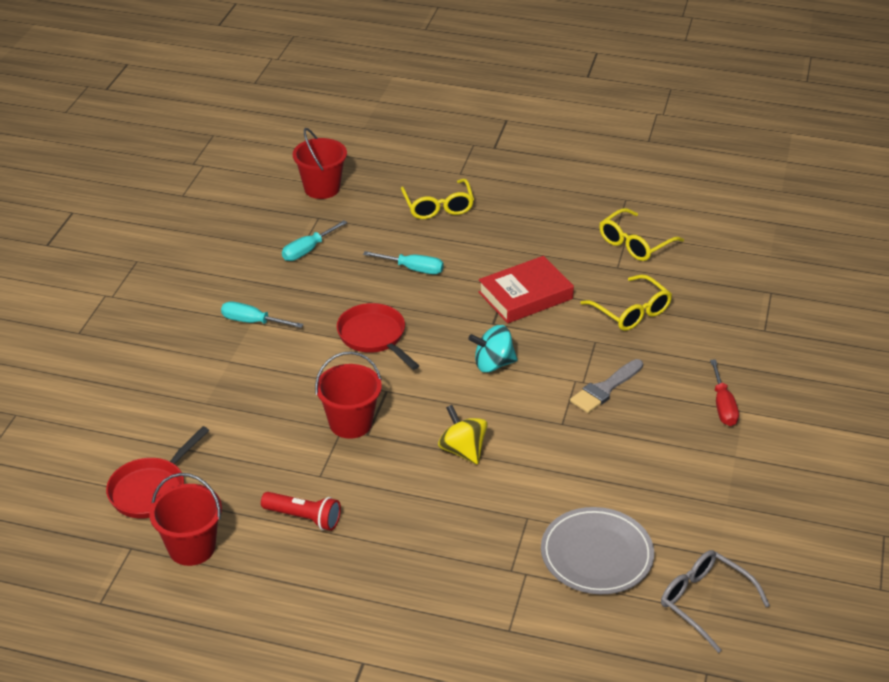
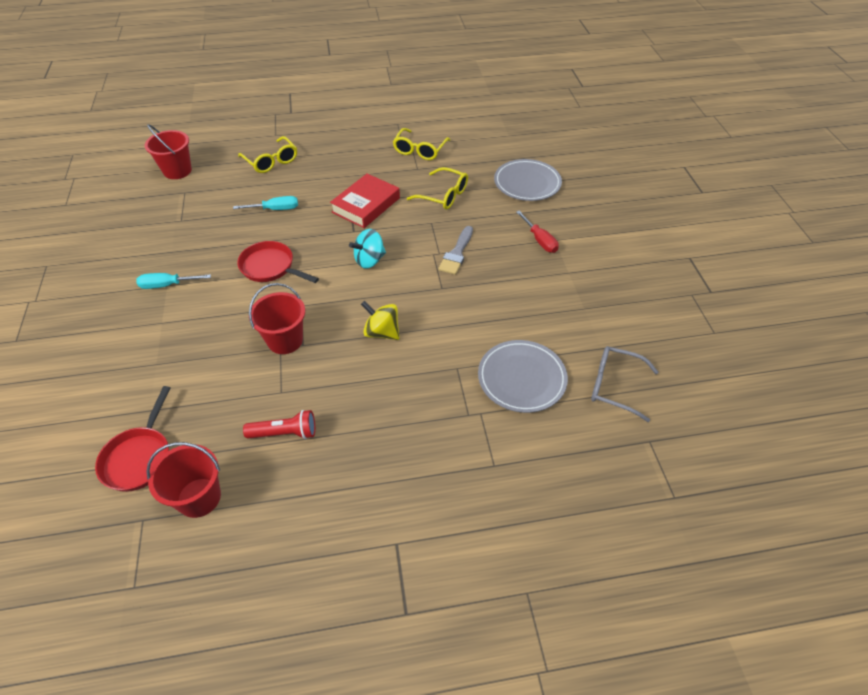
camera: 25 degrees left, 10 degrees up
(308, 250) = (187, 218): turquoise screwdriver -> none
(754, 328) = (527, 183): none -> grey plate

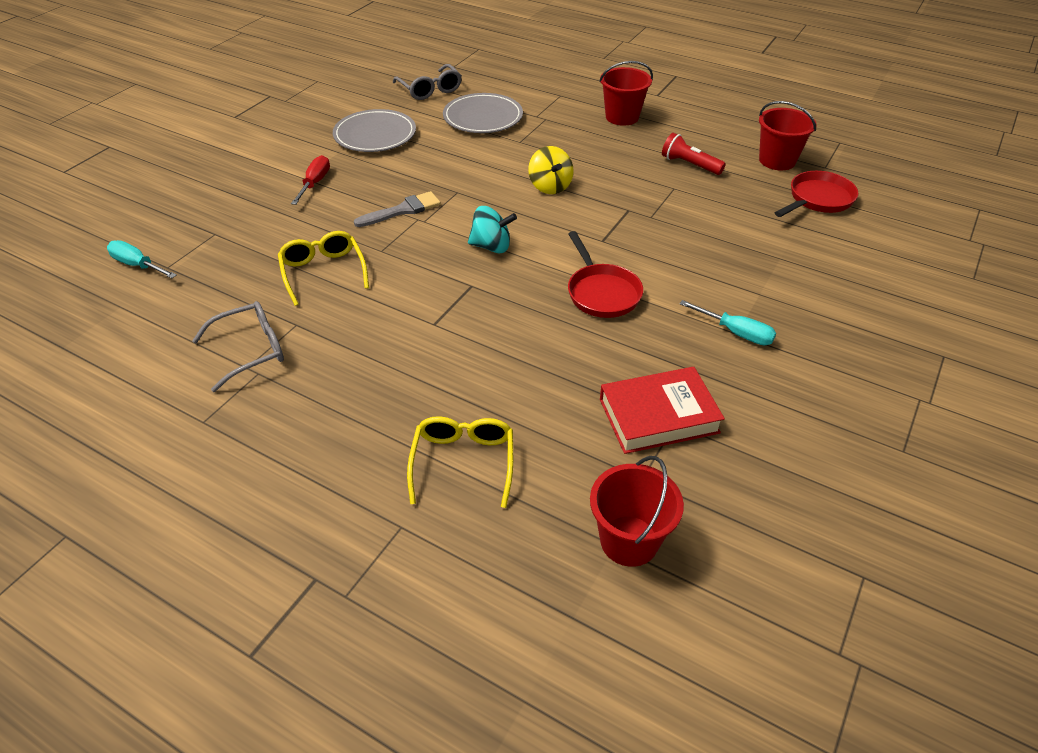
camera: 140 degrees left, 5 degrees down
(275, 209) = (534, 366): turquoise screwdriver -> turquoise screwdriver (138, 265)
(285, 340) = (641, 220): red bucket -> red bucket (622, 117)
(366, 205) = (420, 309): red book -> red book (658, 416)
(420, 150) = (250, 351): yellow glasses -> grey glasses
(527, 183) = (222, 237): grey plate -> grey plate (375, 135)

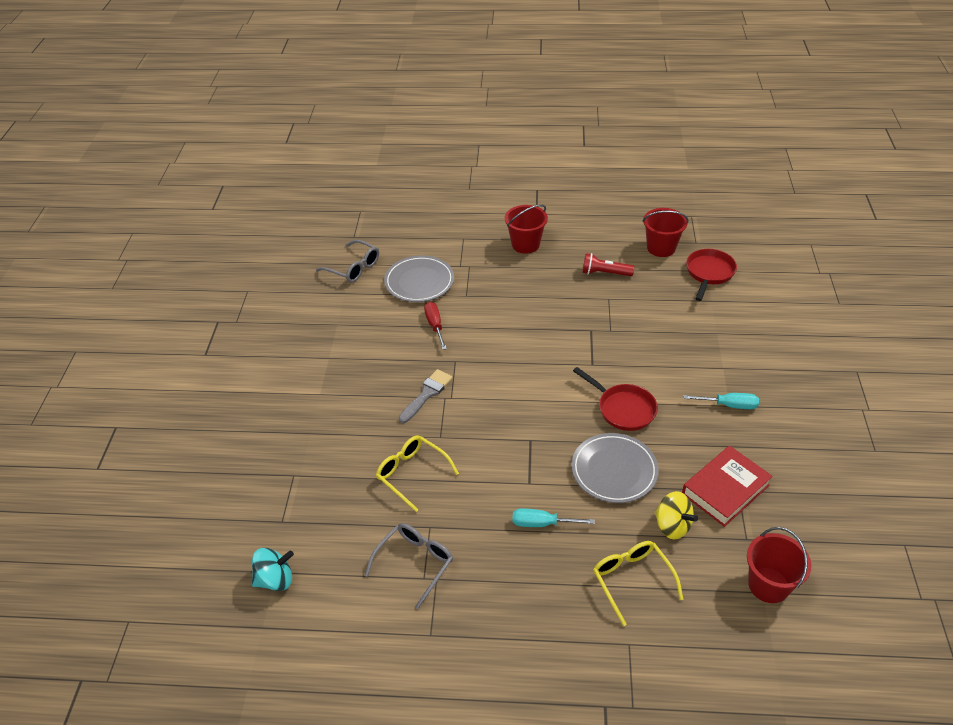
camera: 25 degrees left, 0 degrees up
(138, 265) = (255, 530): turquoise screwdriver -> turquoise screwdriver (542, 523)
(315, 183) = (335, 396): red screwdriver -> red screwdriver (435, 326)
(375, 135) = (345, 330): grey plate -> grey plate (614, 470)
(491, 246) = (519, 400): turquoise spinning top -> turquoise spinning top (275, 579)
(550, 186) = (520, 330): yellow spinning top -> yellow spinning top (672, 526)

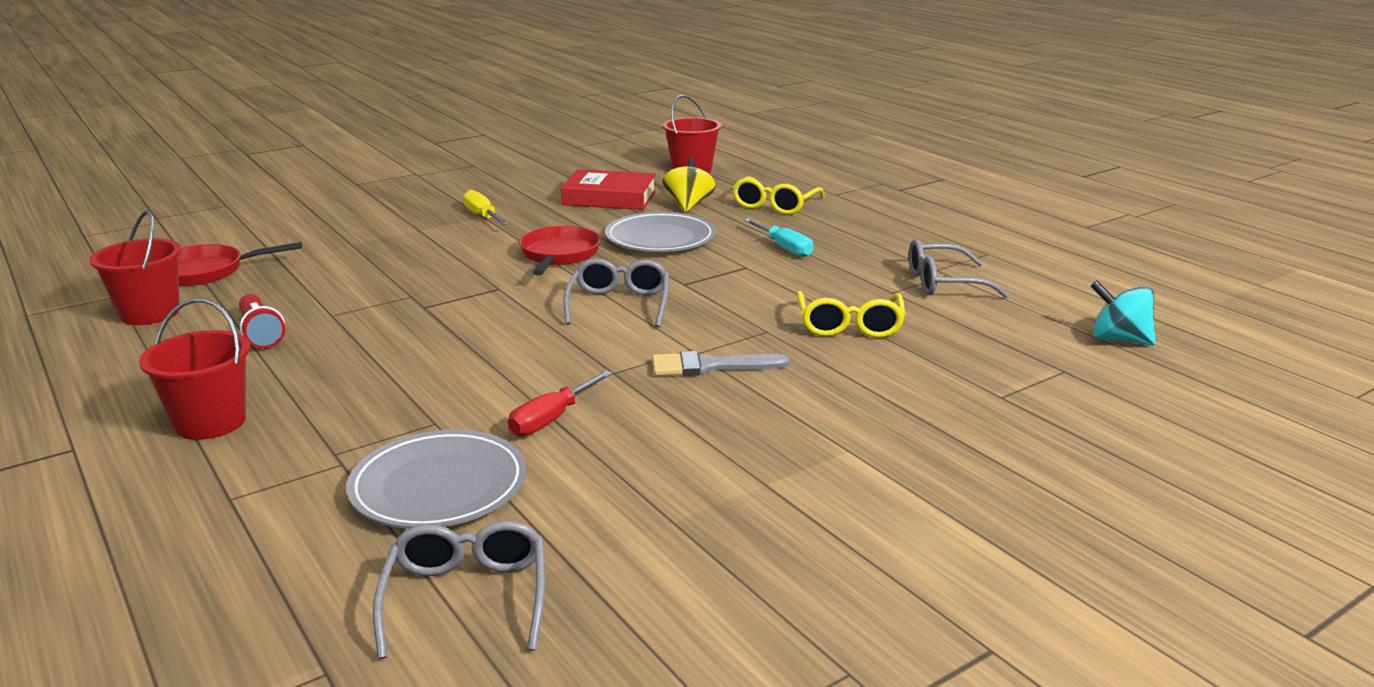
camera: 130 degrees left, 20 degrees down
(526, 398) = (619, 305): none -> grey glasses
(728, 405) = (483, 216): turquoise screwdriver -> yellow screwdriver

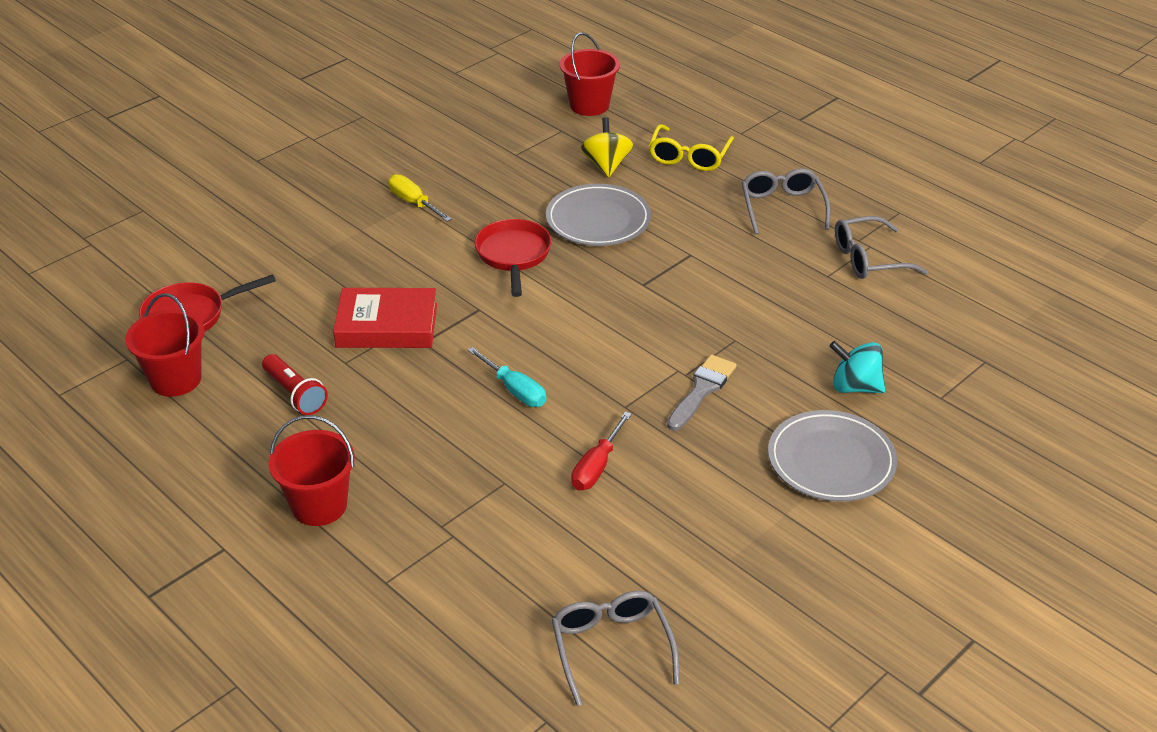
camera: 10 degrees left, 15 degrees up
(439, 486) = (541, 549): grey plate -> grey plate (831, 461)
(609, 198) = (525, 160): red book -> red book (387, 325)
(619, 305) = (596, 320): grey glasses -> grey glasses (782, 208)
(710, 366) = (702, 390): grey brush -> grey brush turned 135 degrees clockwise
(784, 248) = (716, 223): turquoise screwdriver -> turquoise screwdriver (514, 390)
(849, 325) = (802, 324): yellow glasses -> none
(1118, 339) = (1023, 318): turquoise spinning top -> turquoise spinning top (855, 387)

